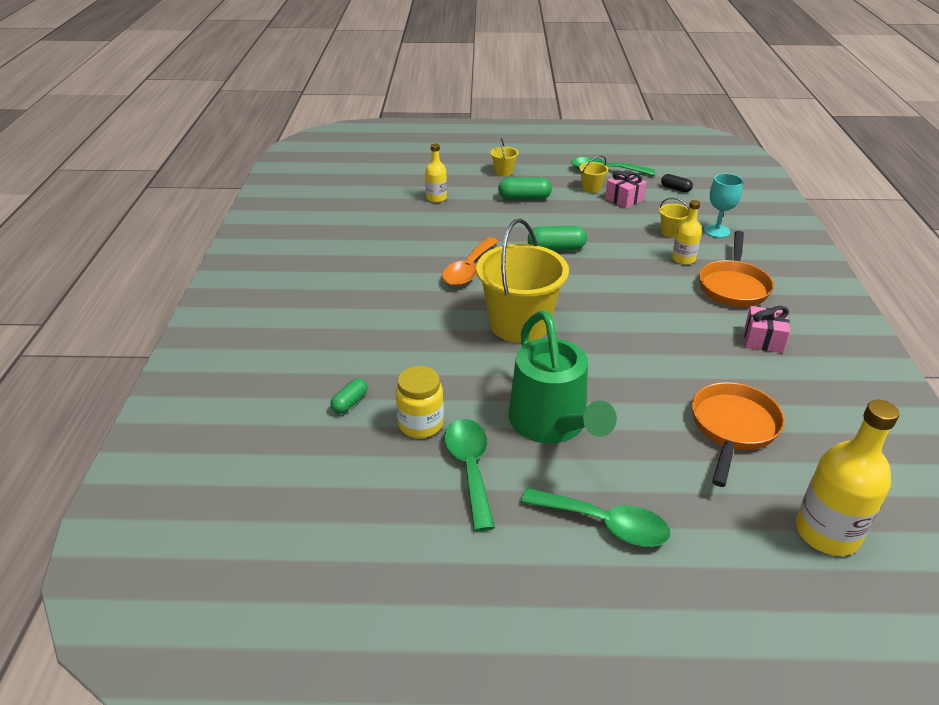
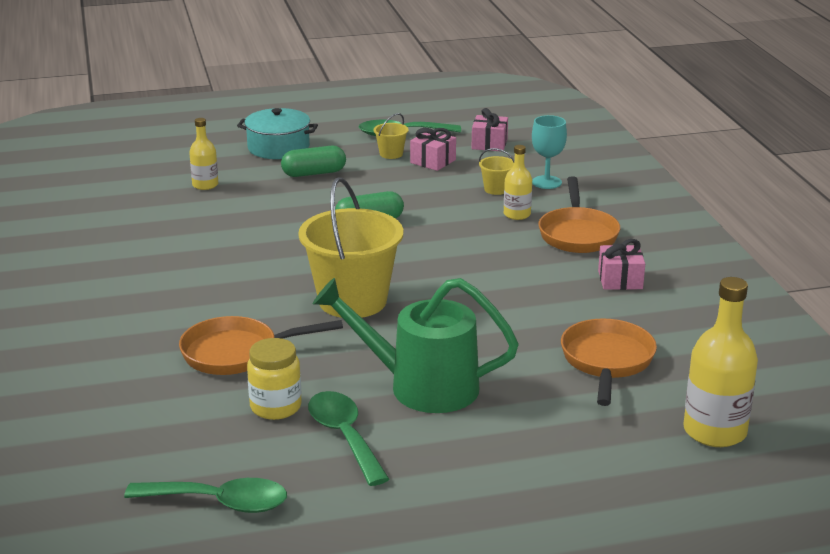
camera: 15 degrees left, 10 degrees down
(350, 402) = (186, 400): green capsule -> none
(407, 362) = (237, 353): none -> orange pan
(468, 269) = (274, 255): orange spoon -> none
(503, 172) = (278, 147): yellow bucket -> turquoise pot
(552, 425) = (420, 386): green watering can -> green watering can turned 135 degrees clockwise
(605, 524) = (500, 459): green spoon -> green spoon (219, 502)
(675, 189) = (489, 144): black capsule -> pink gift

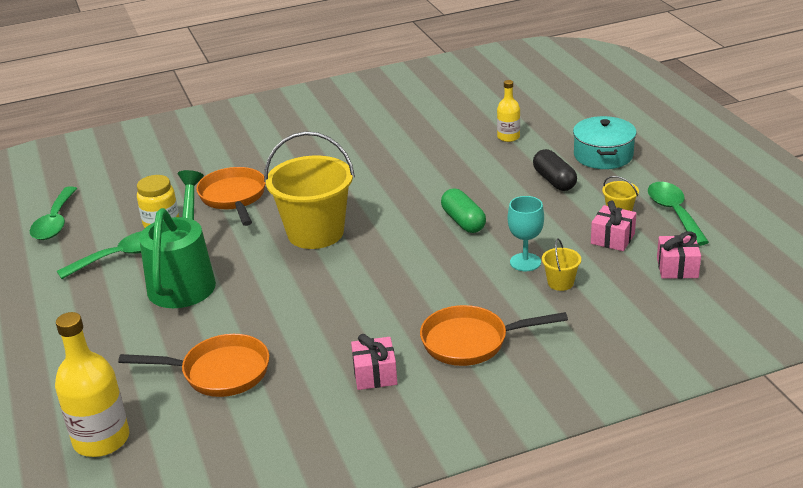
camera: 85 degrees right, 5 degrees up
(314, 173) = (554, 180): green capsule -> black capsule
(517, 214) = (505, 300): yellow bottle -> none
(546, 182) = (592, 313): turquoise goblet -> turquoise goblet (525, 262)

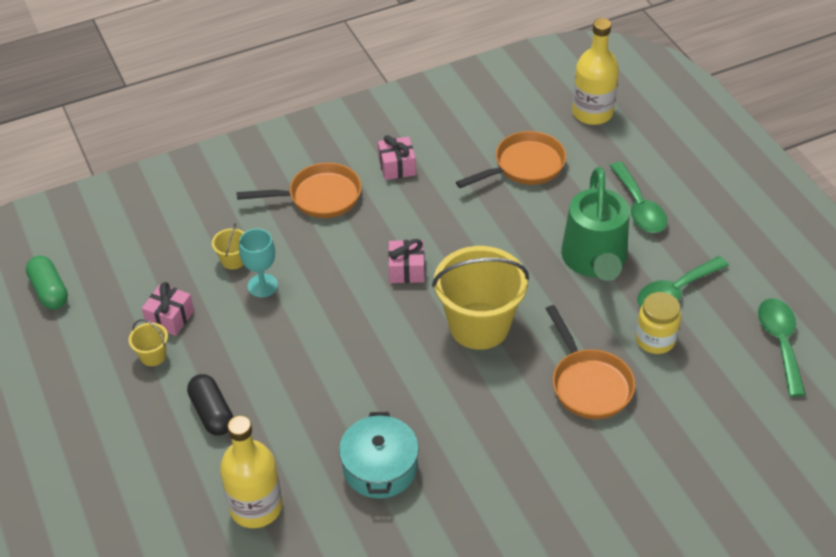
camera: 175 degrees right, 15 degrees up
(219, 372) = (524, 166): orange pan -> orange pan turned 150 degrees clockwise
(463, 221) = (321, 343): green capsule -> green capsule (49, 291)
(508, 137) = (256, 507): yellow bottle -> yellow bottle, size x1.76
(603, 155) = (142, 463): turquoise pot -> turquoise pot (380, 467)
(674, 213) = (95, 356): green spoon -> green spoon (639, 207)
(677, 268) = (120, 279): pink gift -> pink gift (406, 270)

